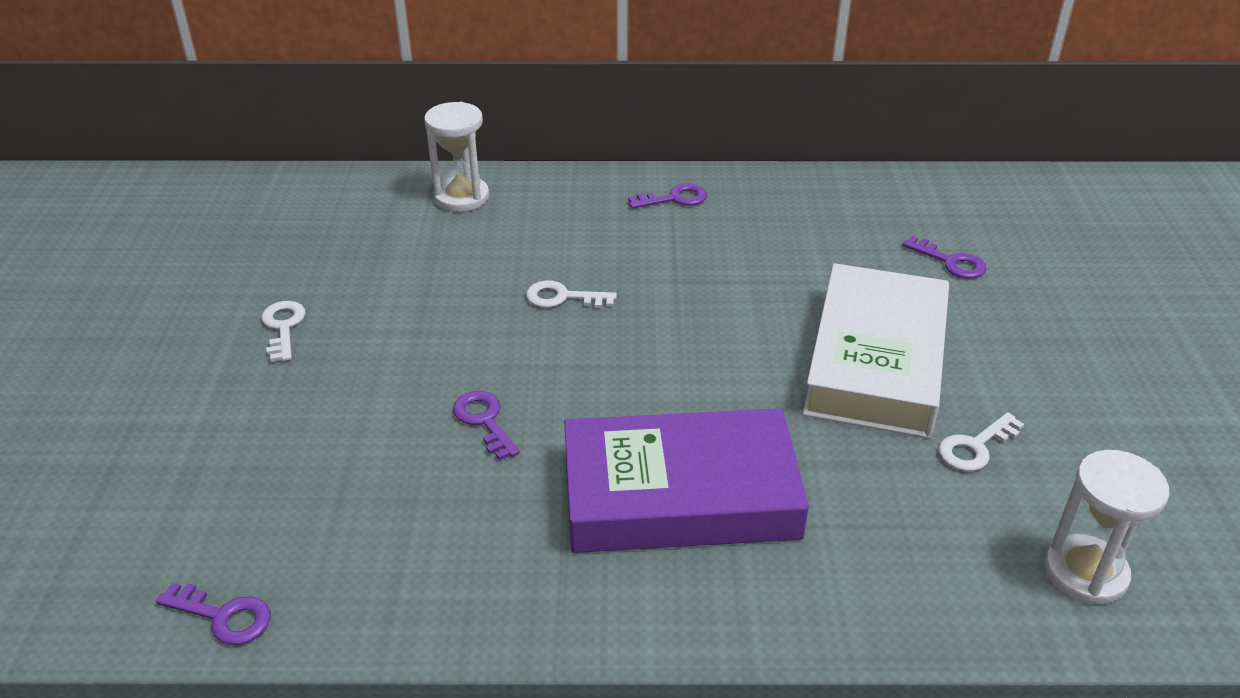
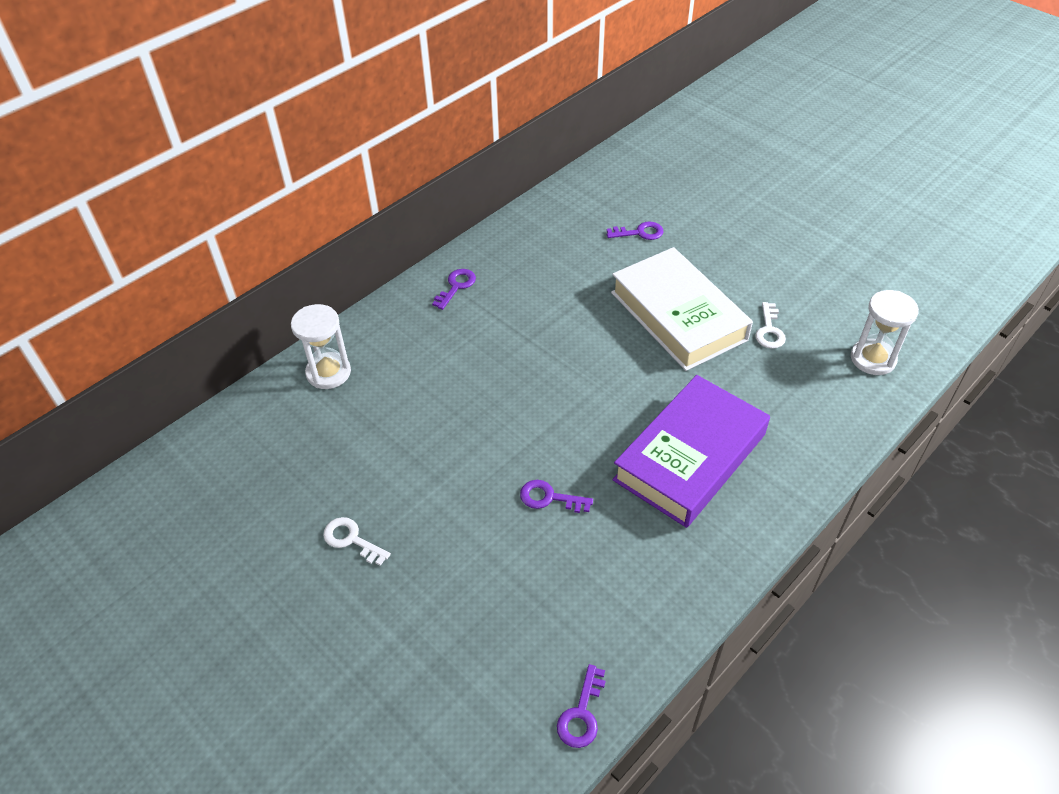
camera: 45 degrees left, 10 degrees up
(223, 616) = (581, 713): purple key -> purple key turned 135 degrees clockwise
(563, 297) = (485, 394): white key -> none

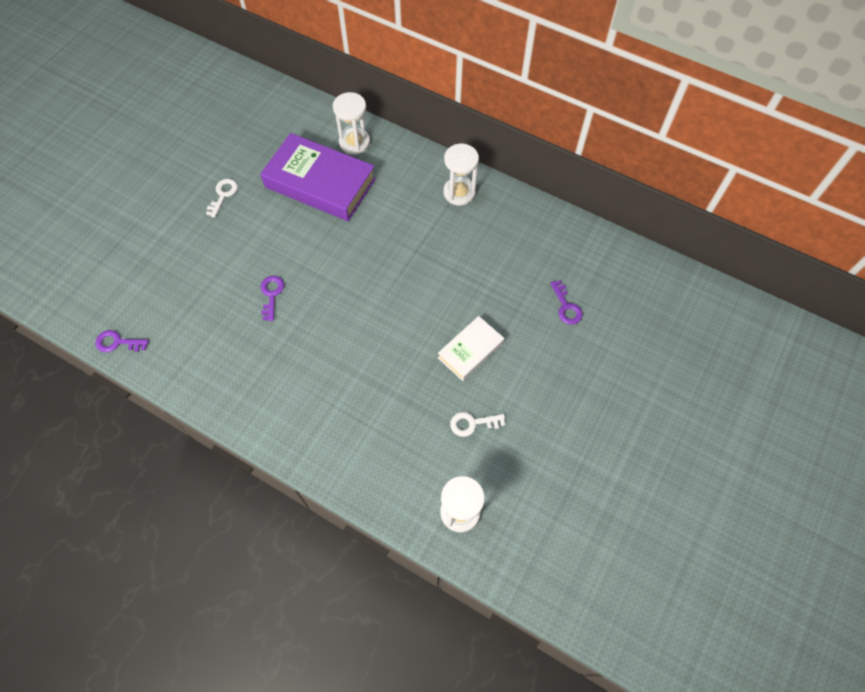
camera: 75 degrees right, 15 degrees up
(456, 286) = (459, 192): purple key -> white hourglass
(678, 316) = (470, 350): white book -> white book, size x0.54
(690, 457) = (323, 378): purple book -> purple book (320, 183)

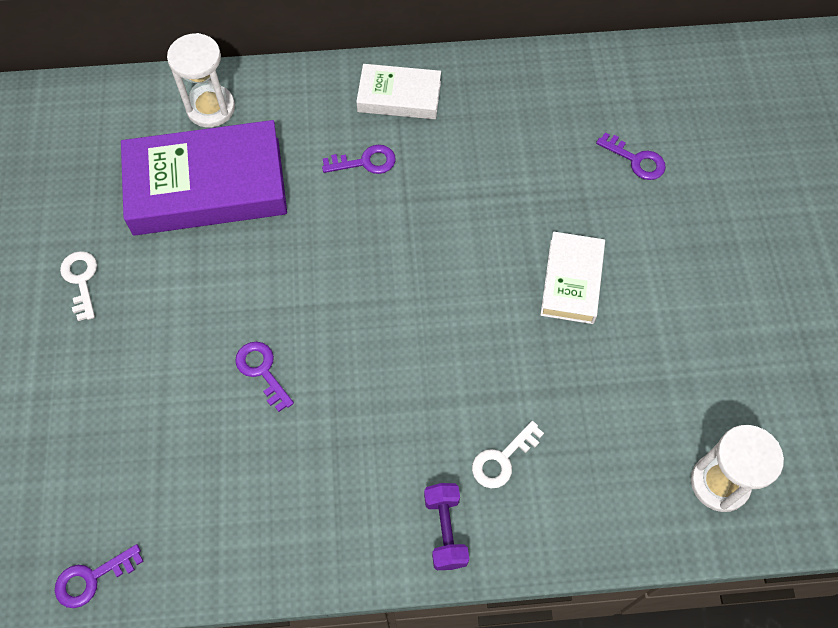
camera: 35 degrees left, 0 degrees up
(295, 434) = (445, 530): none -> purple dumbbell
(411, 218) = (365, 162): none -> purple key
(459, 192) = (399, 96): white hourglass -> white book
(473, 423) = (646, 367): white key -> white key (502, 459)

